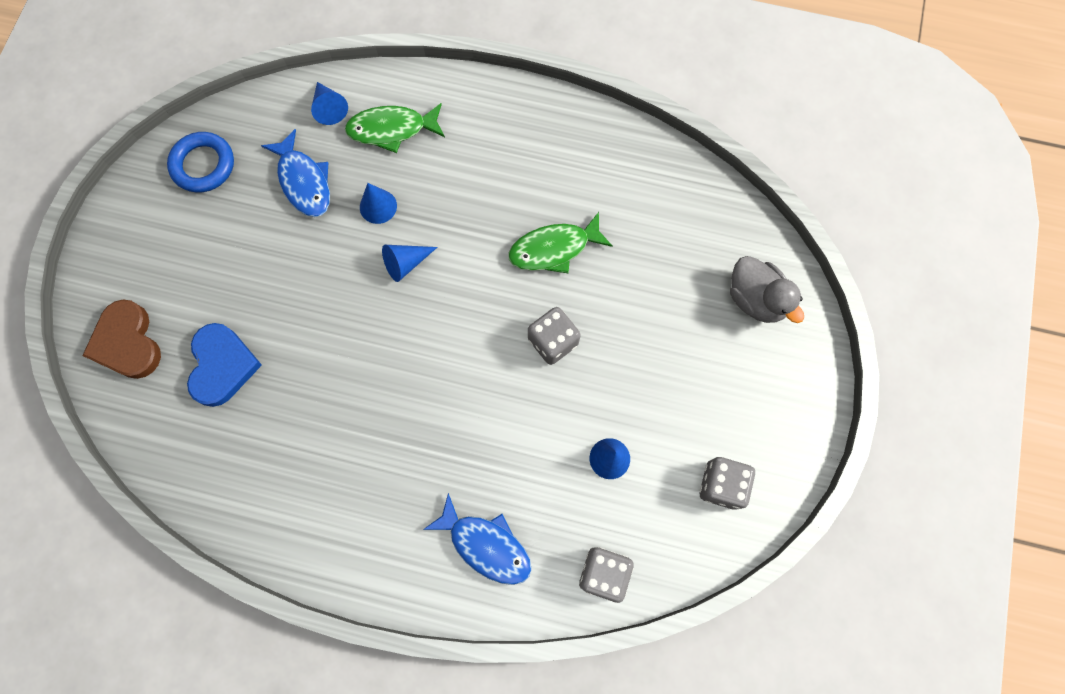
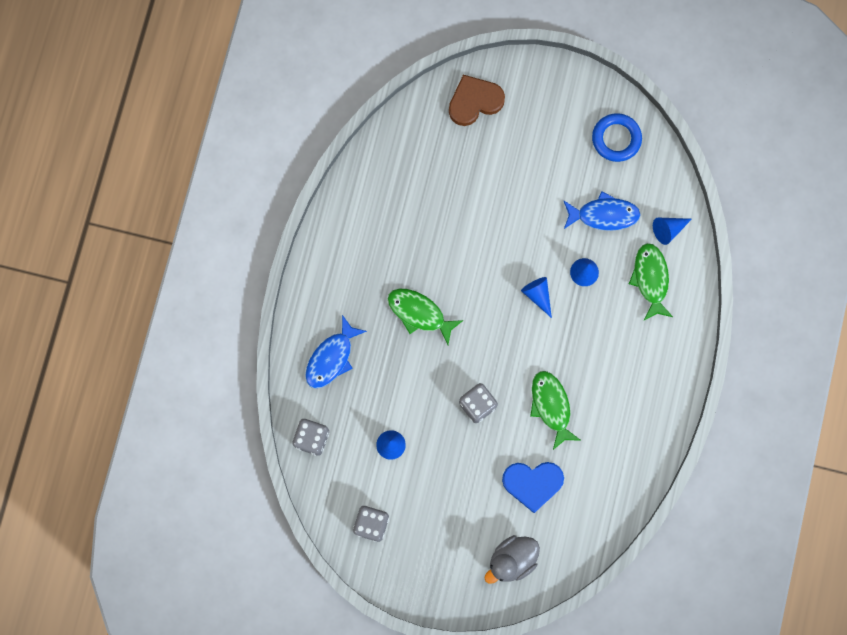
camera: 90 degrees right, 5 degrees up
(222, 366) = (458, 169): blue heart -> blue heart (532, 483)
(304, 181) = (604, 215): blue fish -> blue fish turned 150 degrees counterclockwise
(425, 419) = (419, 313): none -> green fish

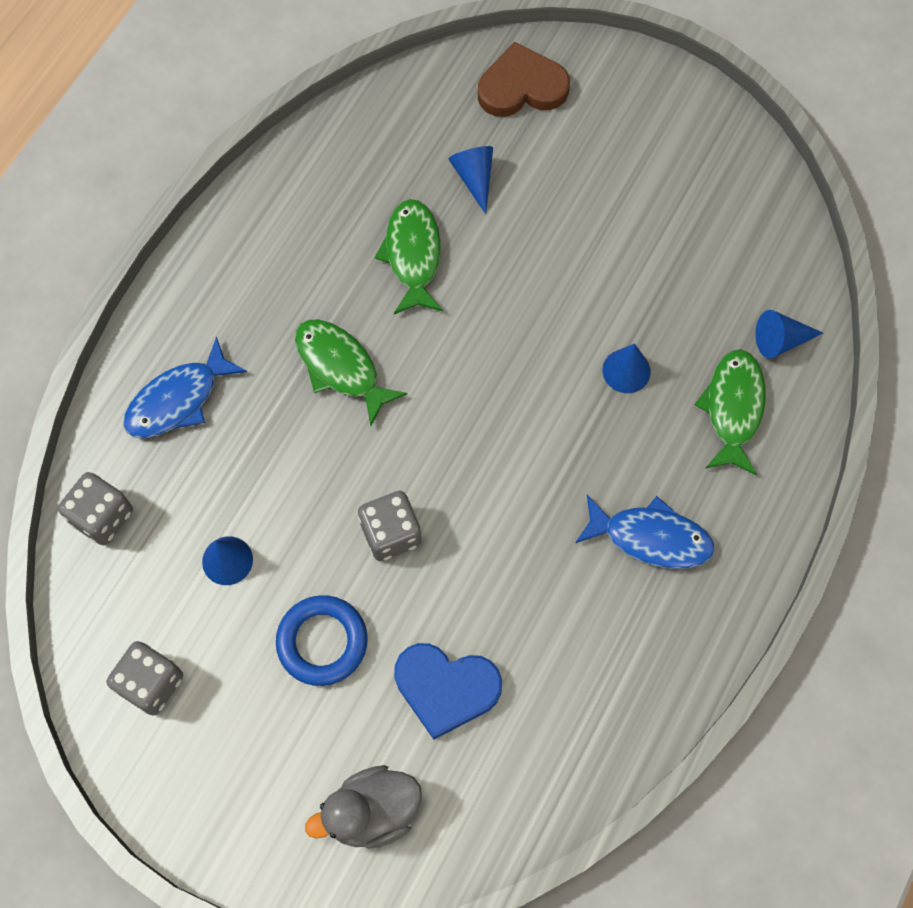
camera: 15 degrees right, 10 degrees down
(537, 295) = (540, 387): blue cone -> blue cone (474, 178)
(551, 406) = (514, 567): green fish -> green fish (413, 255)
(604, 215) = (680, 293): blue fish -> blue fish (651, 538)
(616, 139) = (728, 188): blue ring -> blue ring (322, 642)

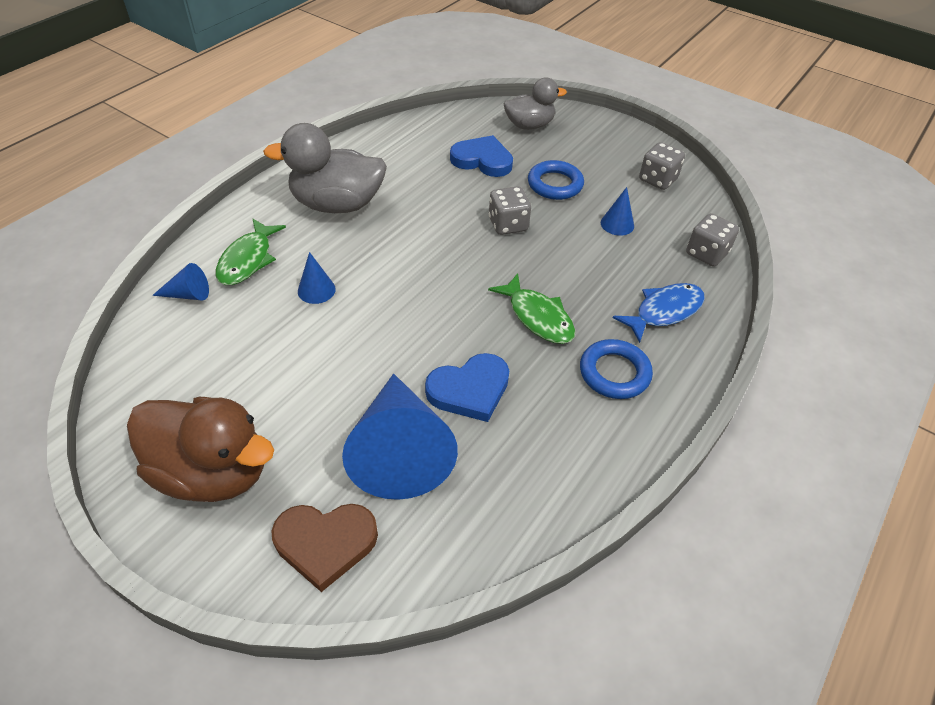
camera: 175 degrees left, 20 degrees down
(249, 299) = (614, 373): none -> blue ring
(413, 255) = (469, 390): green fish -> blue heart
(474, 178) = (400, 451): blue cone -> blue cone, size x2.33
(648, 135) = (213, 472): none -> brown duck
(651, 538) = (337, 204): blue fish -> grey duck

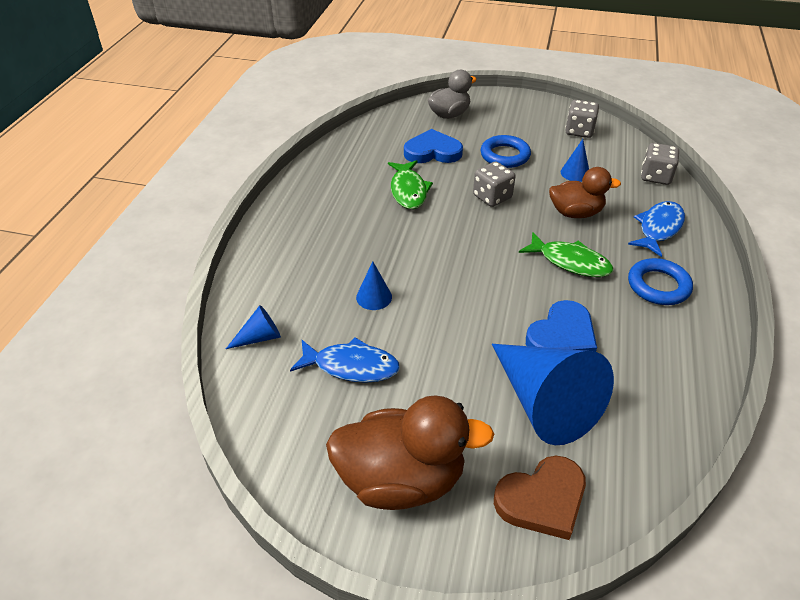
camera: 20 degrees left, 5 degrees down
(247, 349) = (351, 366): none -> blue fish
(248, 260) = (292, 291): green fish -> green fish (408, 191)
(337, 204) = (337, 221): grey duck -> none
(584, 267) = (575, 213): none -> brown duck

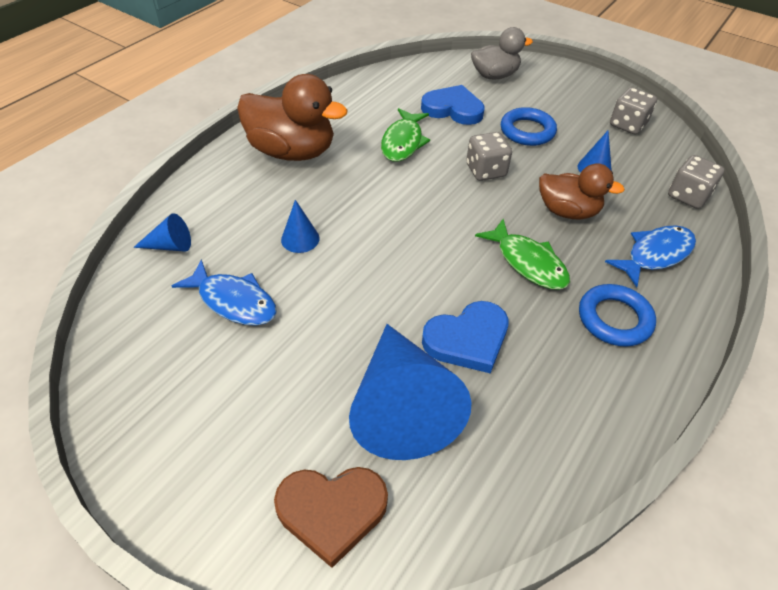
camera: 20 degrees right, 5 degrees up
(401, 479) = (205, 433): brown duck -> brown duck (292, 152)

